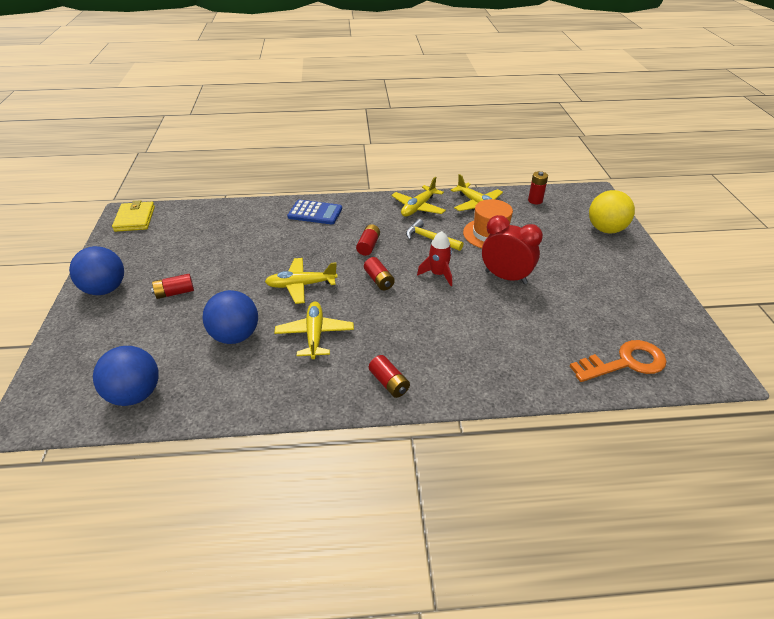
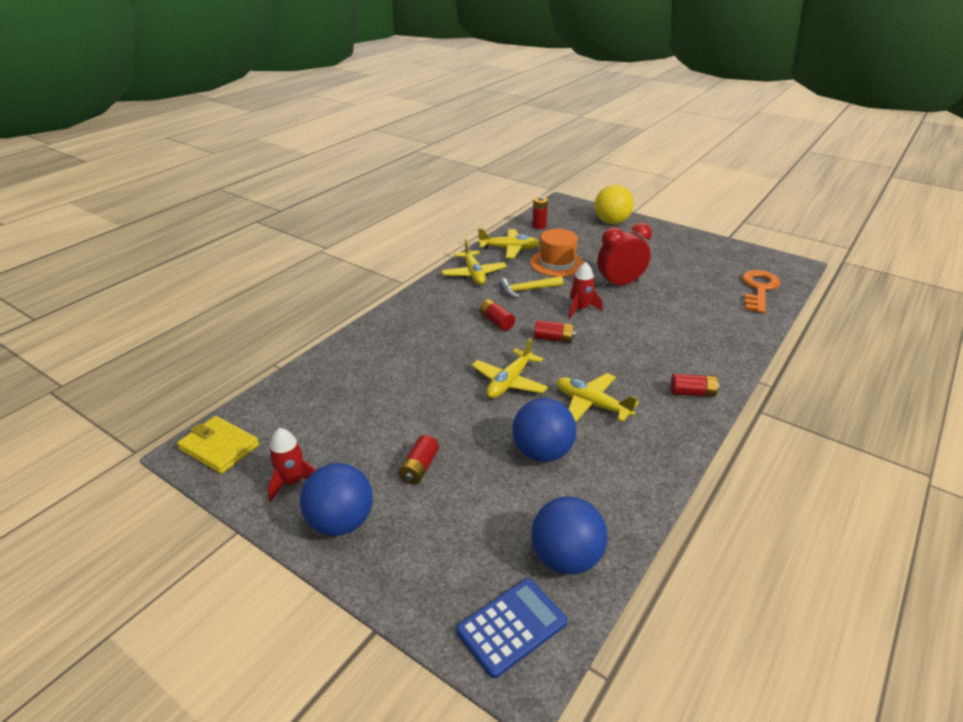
camera: 50 degrees left, 5 degrees down
(125, 256) = (292, 482): none -> red rocket
(315, 213) = (401, 325): blue calculator -> blue calculator (511, 626)

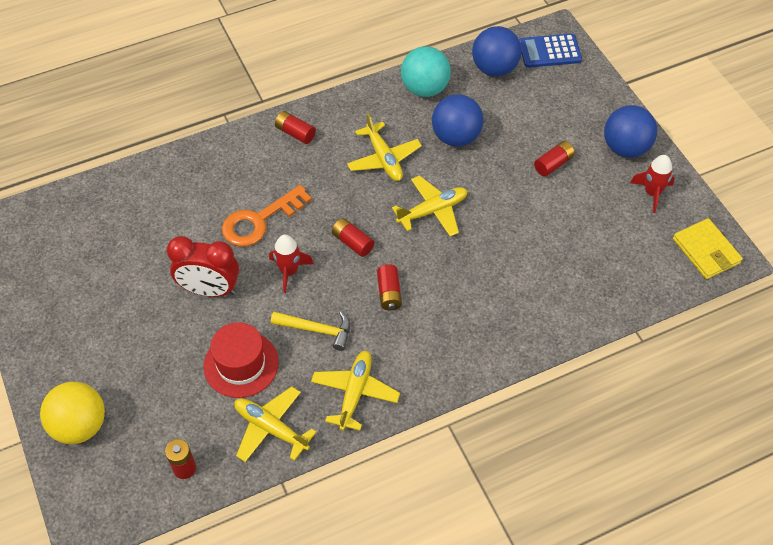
camera: 150 degrees left, 20 degrees up
(557, 263) = (241, 364): orange hat -> red hat
(622, 491) = (425, 89): none -> turquoise ball
(759, 289) = (83, 212): orange key -> orange key (260, 220)

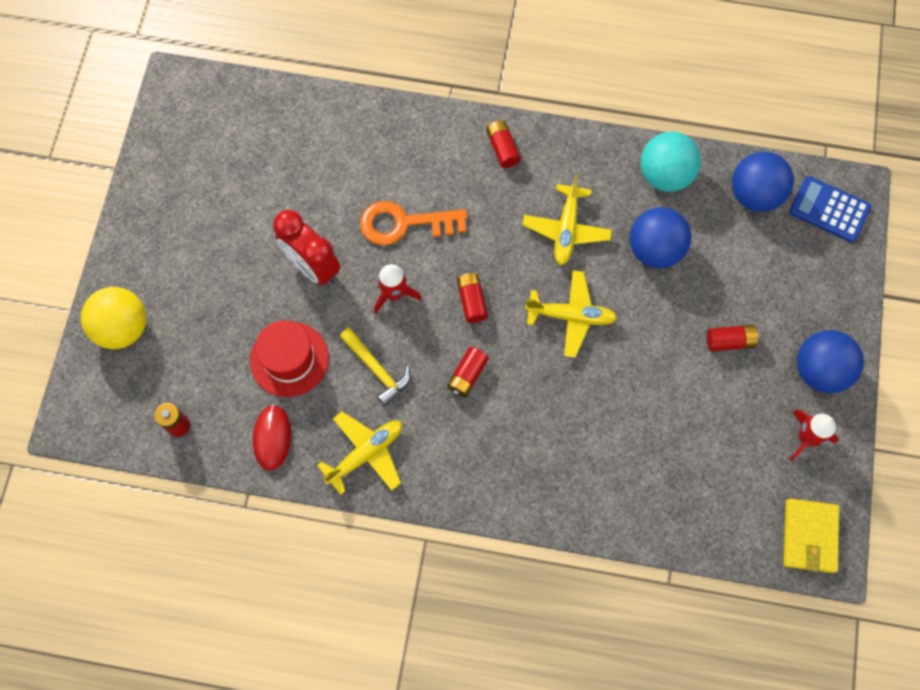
camera: 35 degrees right, 15 degrees up
(271, 428) = (272, 438): yellow plane -> red mouse

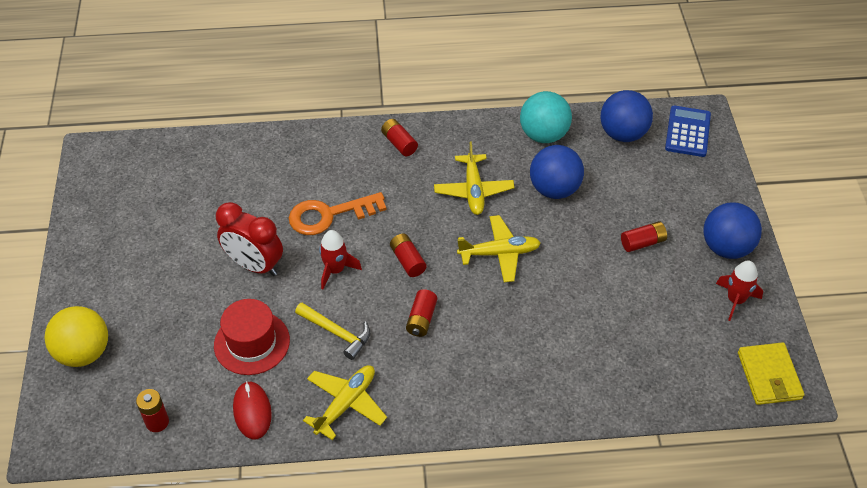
camera: 15 degrees left, 20 degrees down
(829, 209) = (687, 132): blue calculator -> blue calculator turned 90 degrees clockwise

